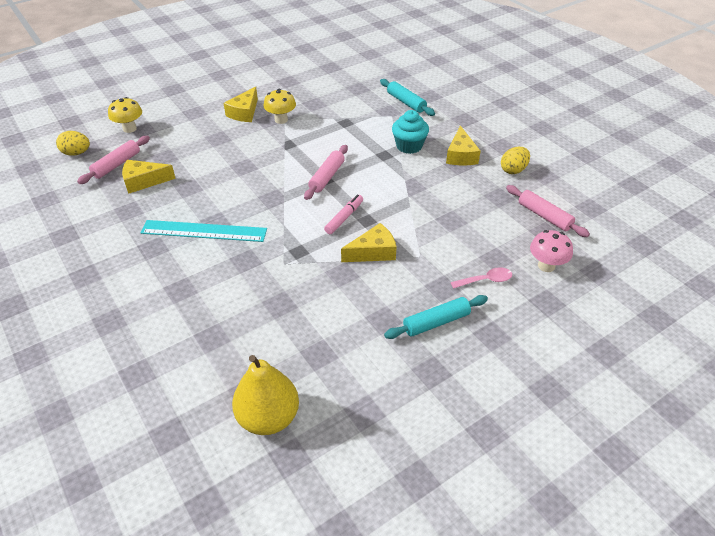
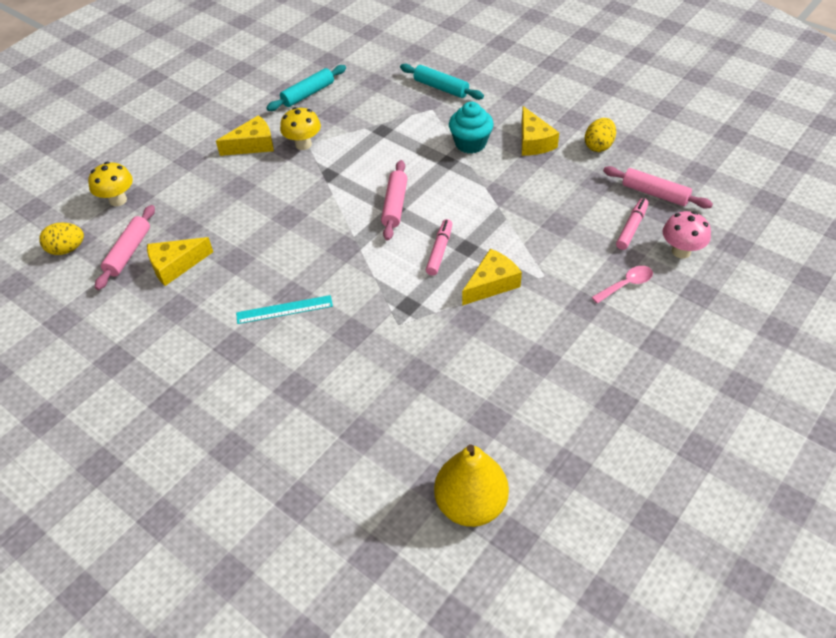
camera: 15 degrees left, 5 degrees up
(204, 231) = (284, 309): turquoise ruler -> turquoise ruler, size x0.63
(244, 112) = (253, 145): yellow cheese -> yellow cheese turned 120 degrees counterclockwise
(436, 322) = (596, 346): turquoise rolling pin -> turquoise rolling pin (308, 94)
(511, 237) = (632, 228): none -> pink marker

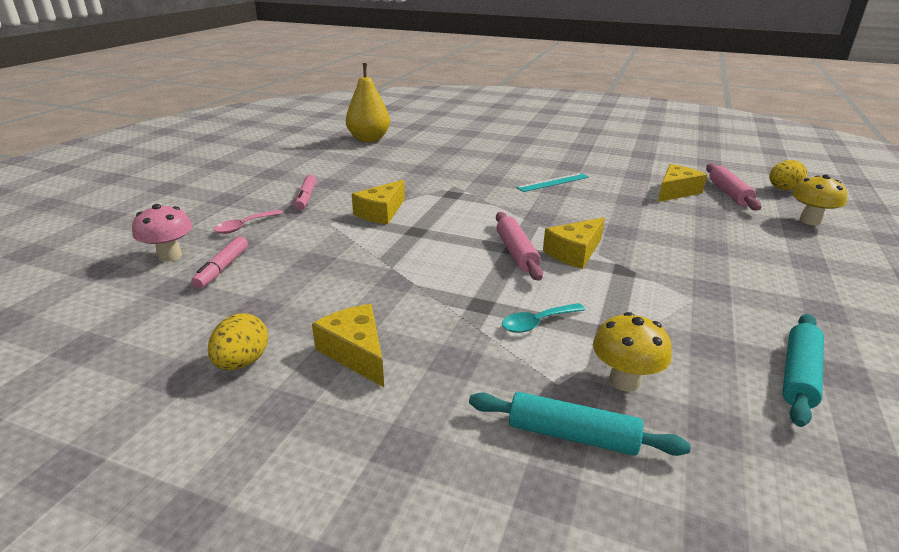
camera: 160 degrees right, 20 degrees down
(253, 145) = (761, 287): yellow cheese -> yellow cheese (574, 252)
(303, 144) = (698, 297): yellow mushroom -> yellow mushroom (624, 381)
(419, 143) = (537, 323): none -> turquoise spoon
(439, 251) = (442, 226): pink marker -> pink marker (306, 197)
(470, 143) = (459, 334): turquoise cupcake -> none
(655, 194) = (173, 307): pink rolling pin -> none

